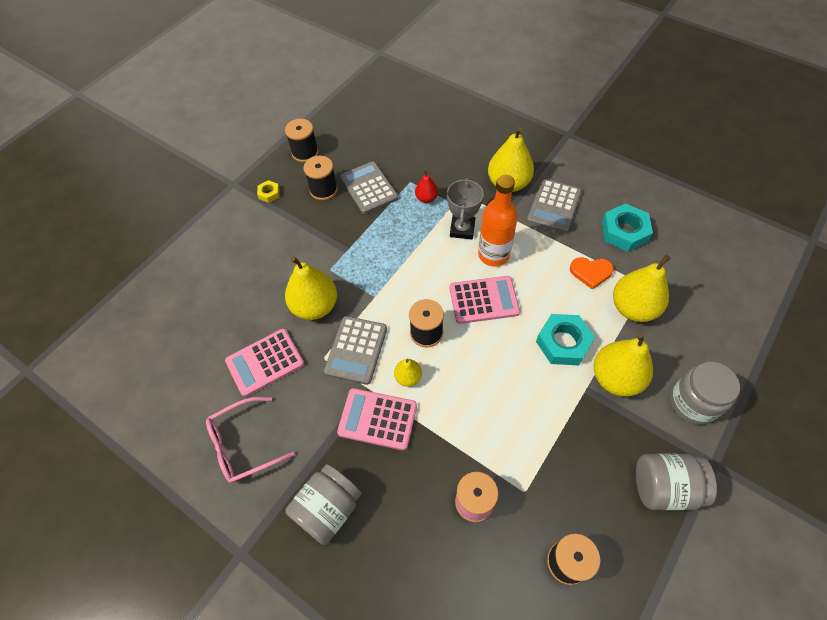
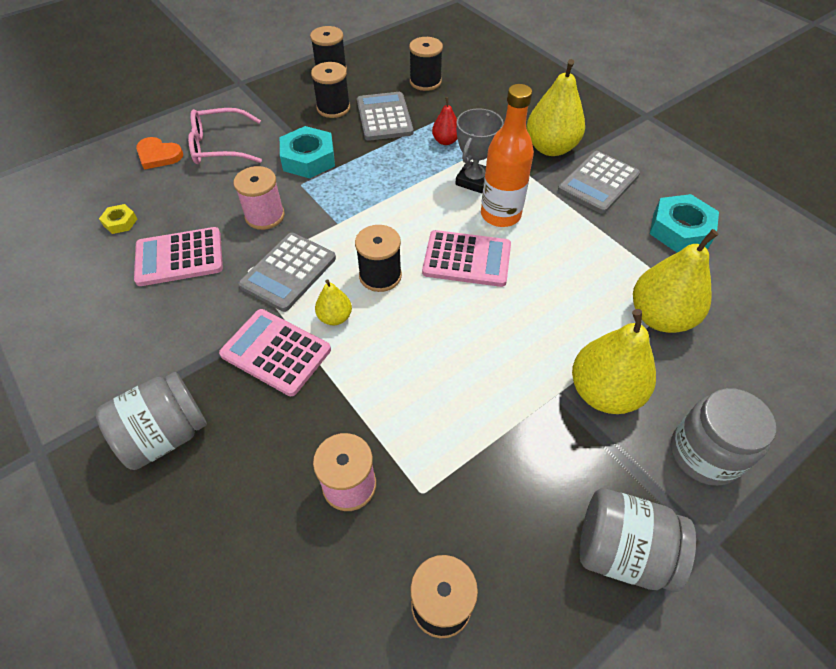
camera: 15 degrees right, 5 degrees down
(243, 445) = (108, 335): pink glasses -> pink glasses (219, 146)
(269, 193) = (273, 99): yellow nut -> yellow nut (120, 222)
(315, 306) = (265, 216): yellow pear -> pink spool
(387, 144) = (425, 82): none -> black spool
(563, 343) = (549, 332): turquoise nut -> turquoise nut (308, 159)
(591, 272) = (617, 263): orange heart -> orange heart (158, 155)

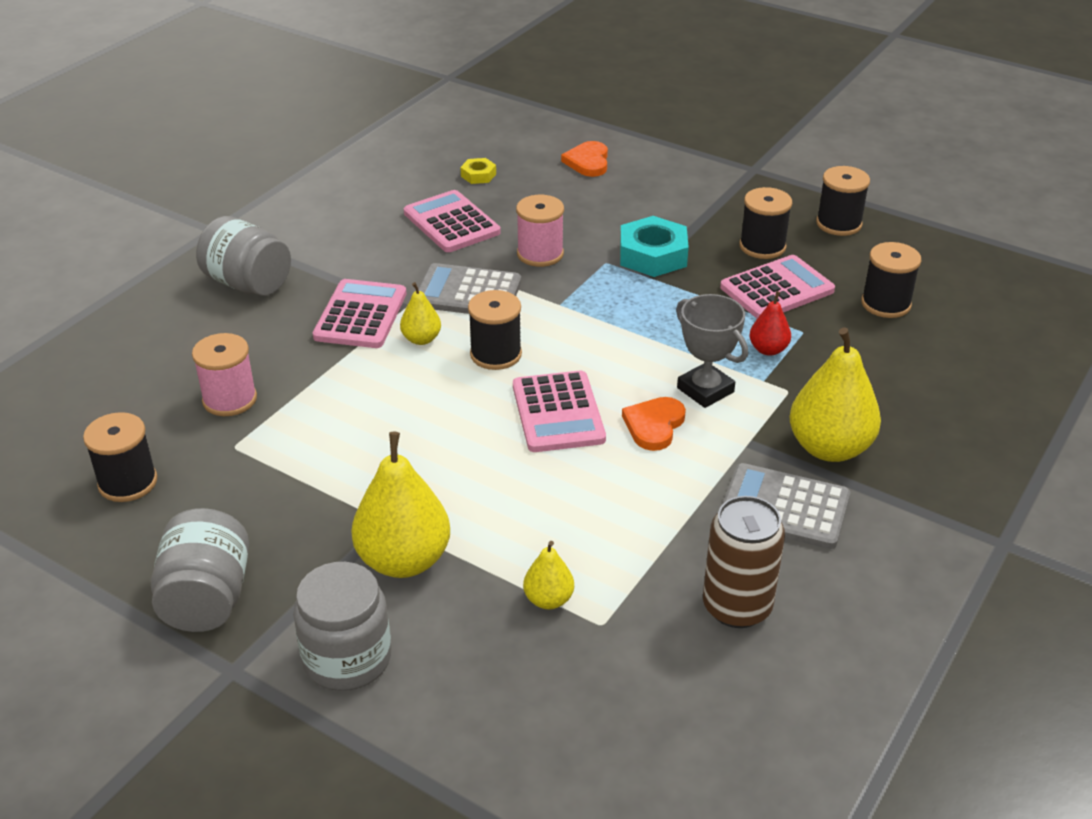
camera: 70 degrees right, 15 degrees down
(219, 146) = (629, 192): pink glasses -> none
(384, 117) = (777, 289): grey calculator -> pink calculator
(474, 180) = (705, 390): grey trophy -> grey trophy turned 45 degrees clockwise
(500, 215) = (654, 425): orange bottle -> orange heart
(660, 317) = (548, 600): yellow pear -> yellow pear, size x0.51
(680, 230) = (737, 607): turquoise nut -> brown can

